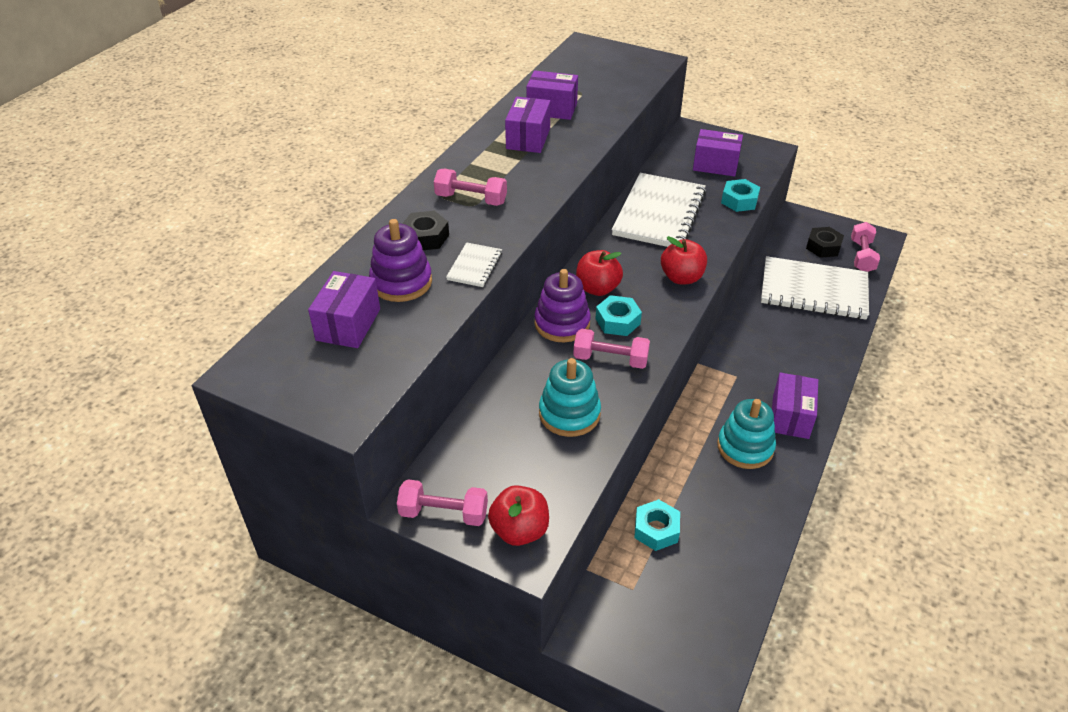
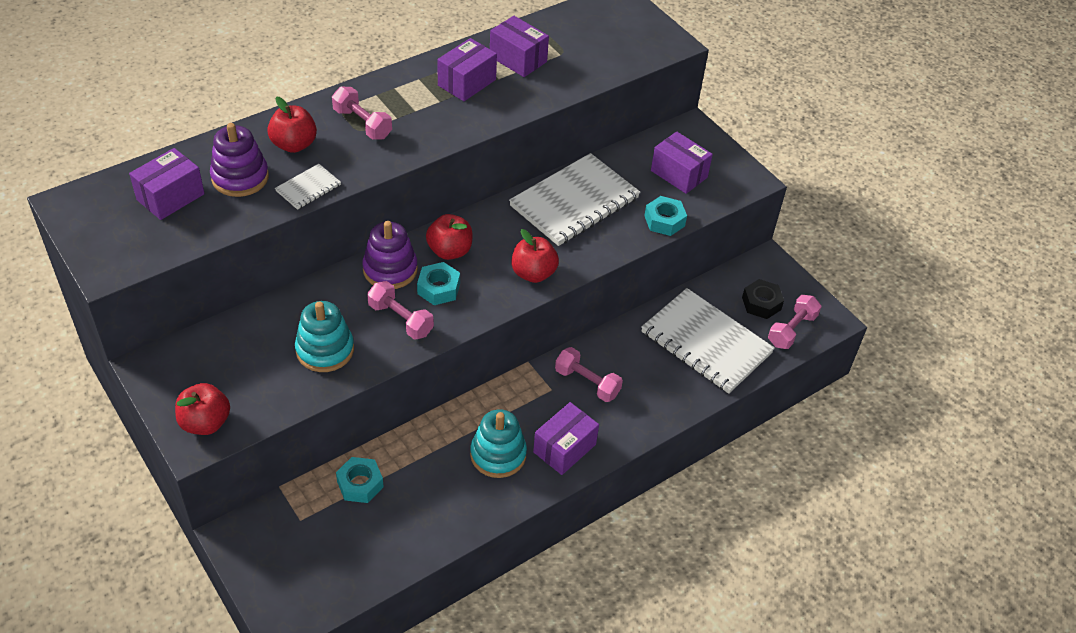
camera: 25 degrees right, 5 degrees up
(425, 237) = (294, 144): black nut -> red apple
(444, 513) = (163, 382): pink dumbbell -> pink dumbbell (587, 383)

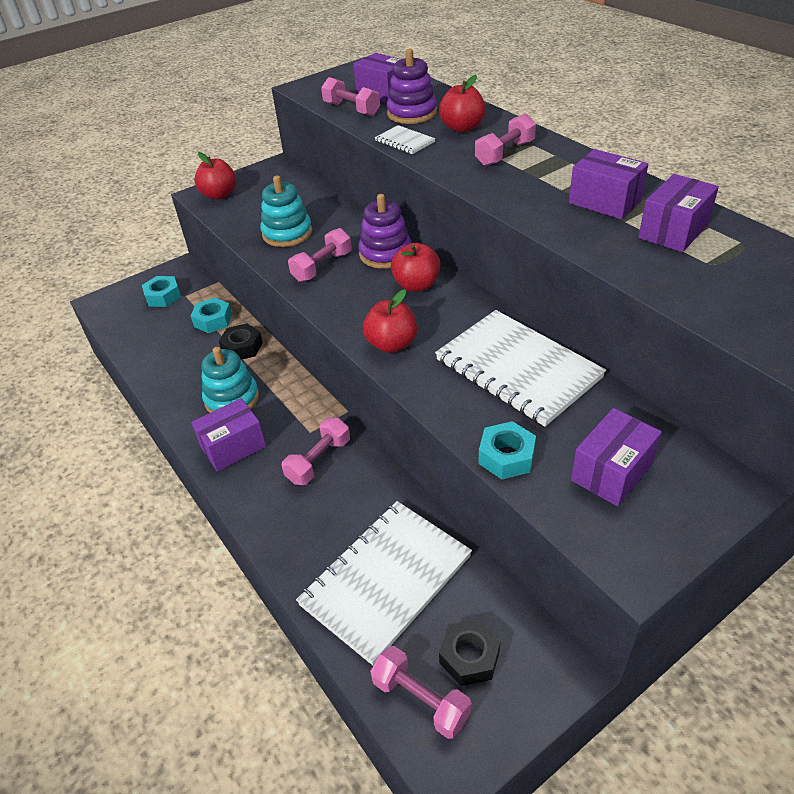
camera: 95 degrees right, 5 degrees down
(204, 225) = (351, 109): none -> pink dumbbell
(416, 451) = (242, 347): none -> black nut
(438, 288) = (363, 284): turquoise nut -> turquoise nut (163, 296)
(564, 448) = (233, 447): purple box -> purple box turned 75 degrees counterclockwise

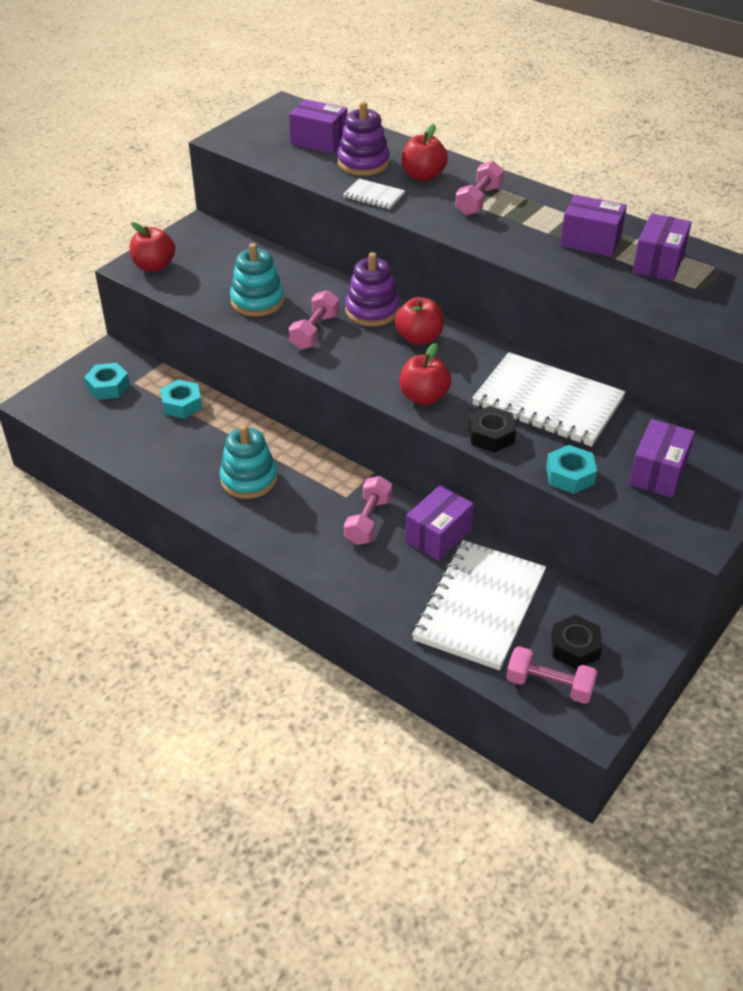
camera: 20 degrees left, 0 degrees up
(233, 447) = (276, 523): purple box -> purple box (438, 536)
(242, 347) = (231, 427): black nut -> black nut (491, 435)
(351, 109) = (296, 163): pink dumbbell -> none

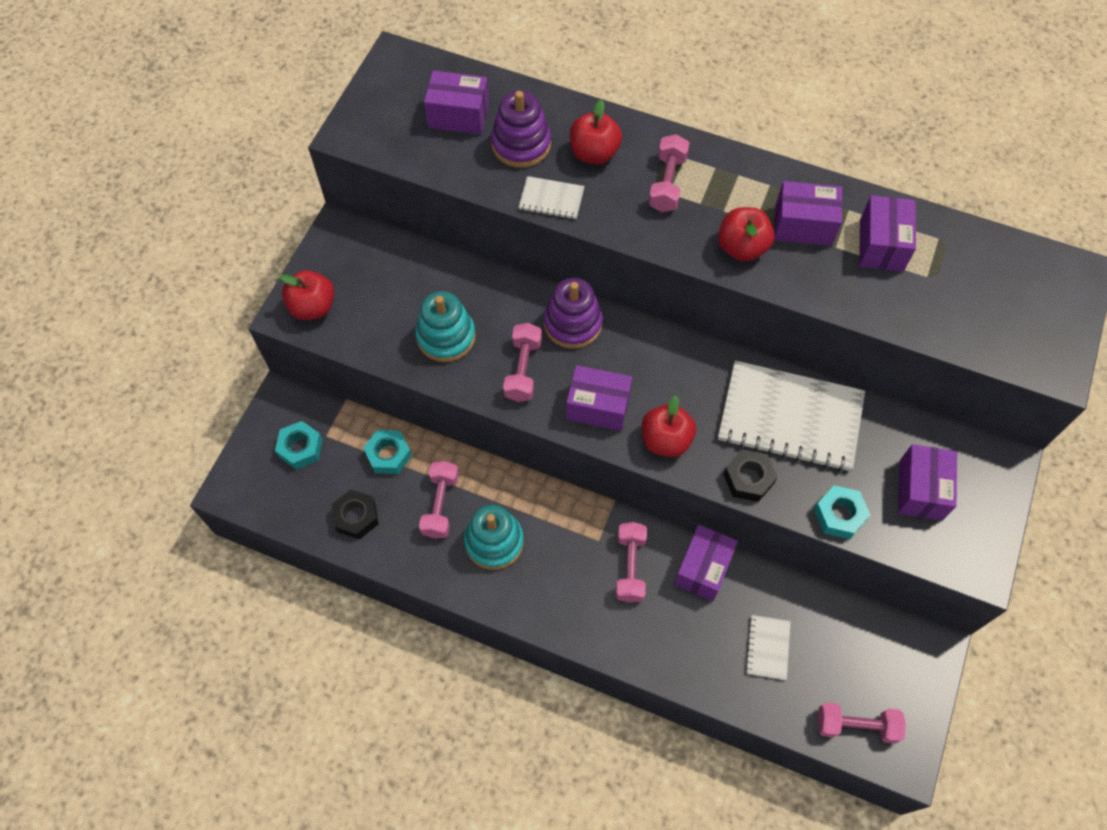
camera: 15 degrees left, 20 degrees up
(212, 445) = (440, 505): none -> pink dumbbell
(371, 365) = (598, 407): none -> purple box
(419, 338) = (634, 354): red apple -> red apple (742, 247)
(480, 606) = (767, 648): white notebook -> white notebook, size x0.45
(575, 647) = (867, 674): black nut -> black nut (356, 517)

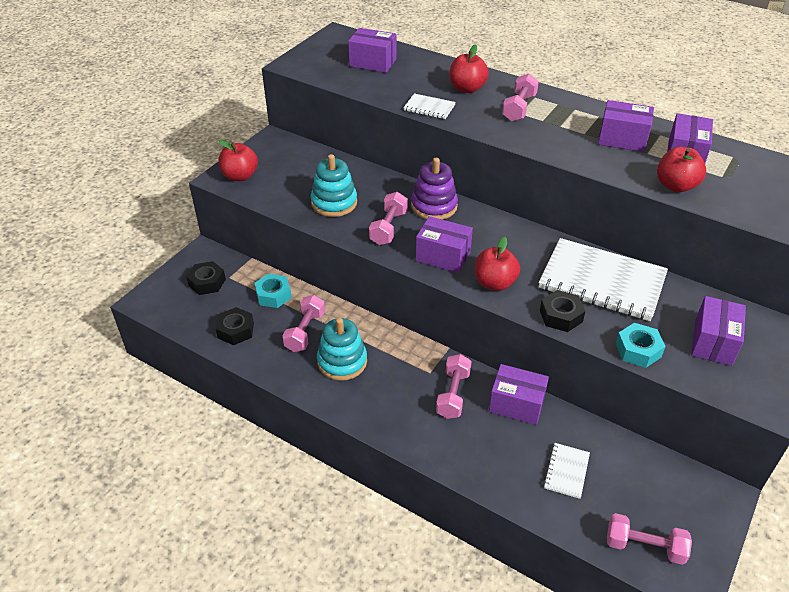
camera: 10 degrees right, 20 degrees down
(300, 448) = (207, 282): turquoise nut -> black nut
(521, 144) = (414, 80): purple stacking toy -> none
(703, 568) = (516, 404): purple box -> purple box turned 75 degrees clockwise
(742, 247) = (571, 146): red apple -> red apple (676, 186)

